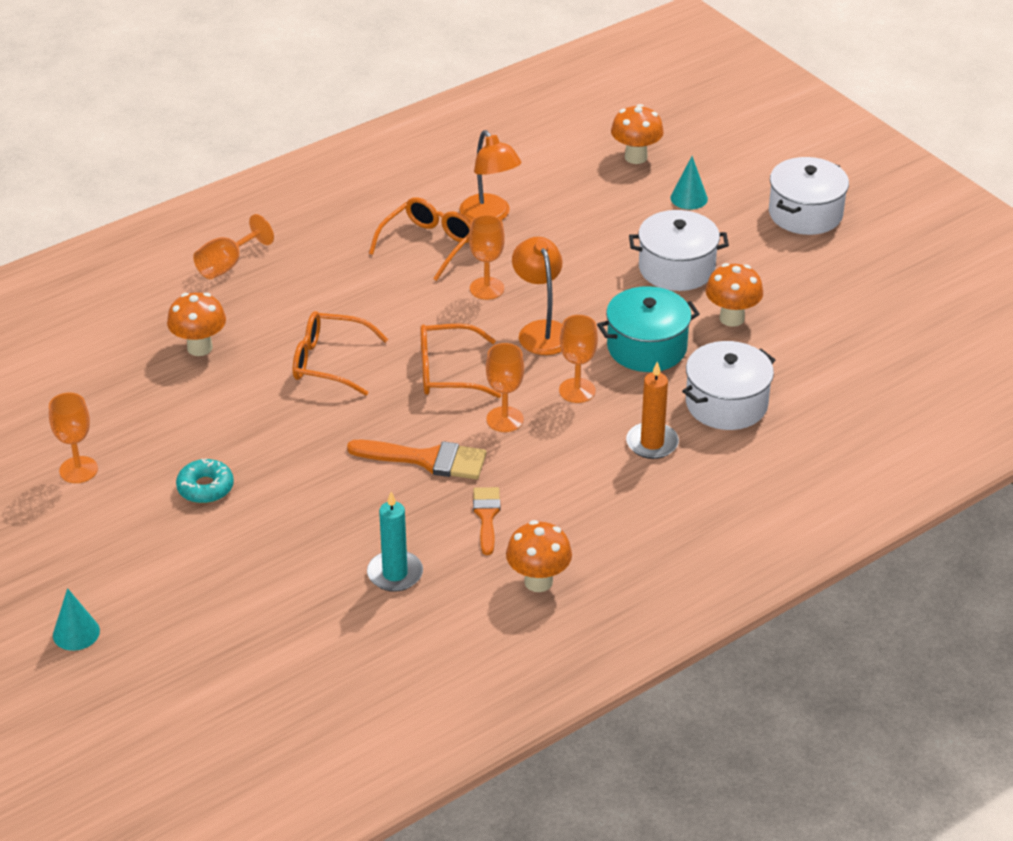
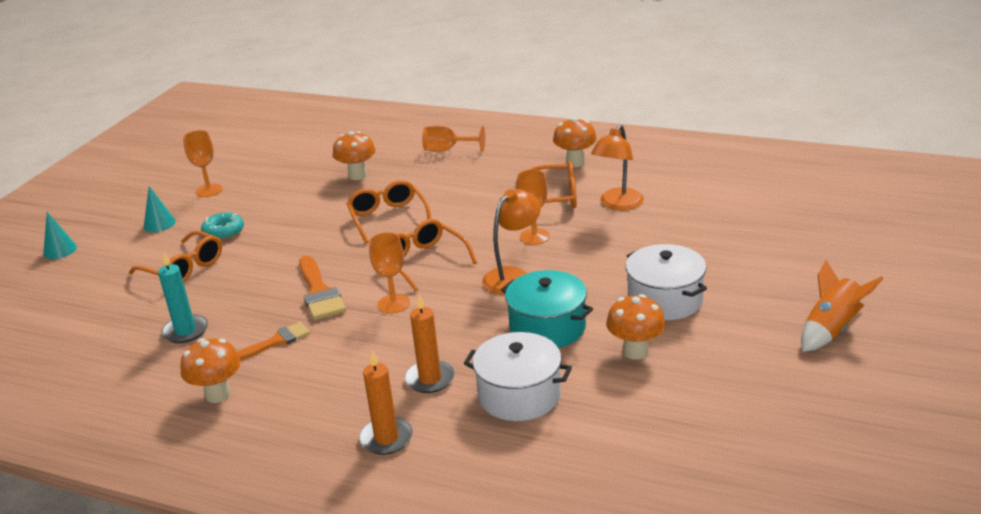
camera: 60 degrees right, 10 degrees down
(255, 540) = (184, 268): none -> orange glasses
(577, 390) = (459, 319): orange goblet -> none
(635, 157) = (777, 226): orange mushroom -> orange mushroom (575, 162)
(689, 198) = (763, 268): turquoise cone -> turquoise cone (159, 224)
(711, 499) = (386, 438): none -> orange candle
(805, 213) = (831, 329): white pot -> orange rocket

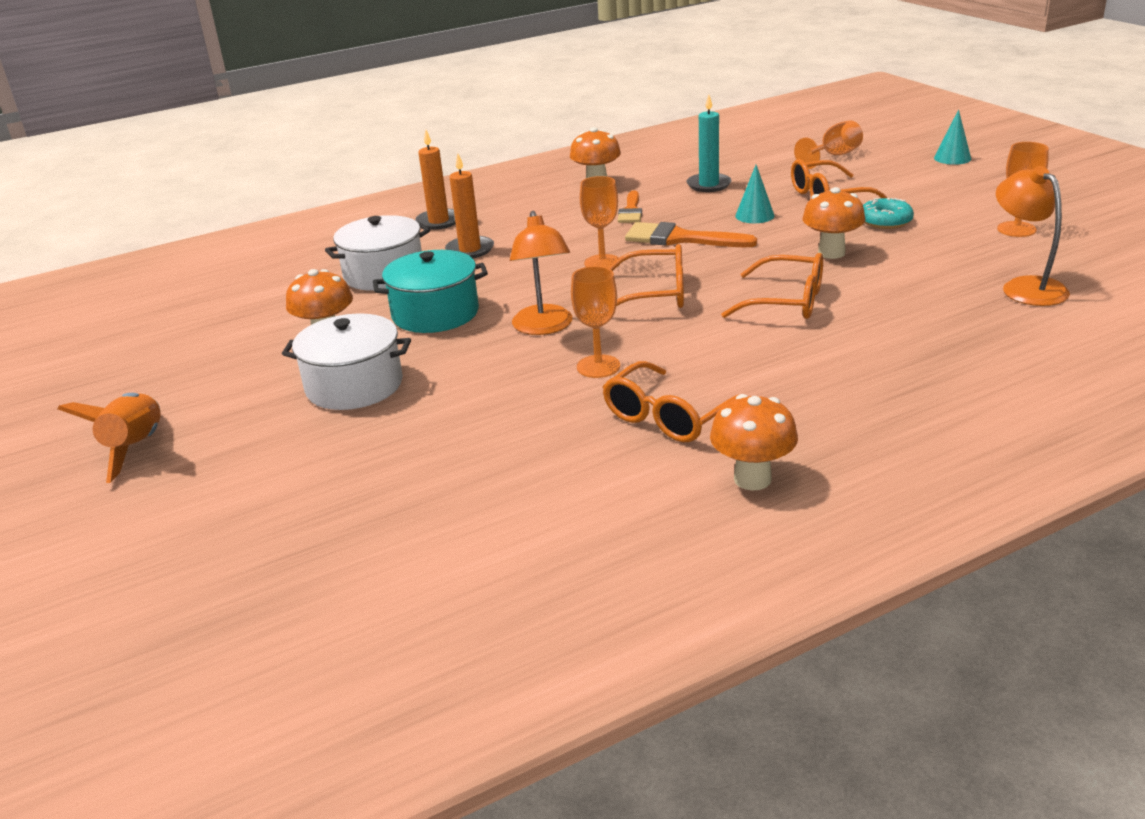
camera: 130 degrees right, 0 degrees up
(159, 224) = (954, 198): turquoise cone -> turquoise cone (754, 215)
(357, 175) = (943, 313): orange mushroom -> orange mushroom (831, 253)
(447, 150) = (951, 395): orange goblet -> orange goblet (834, 156)
(618, 204) = (576, 453): orange lamp -> orange lamp (1025, 287)

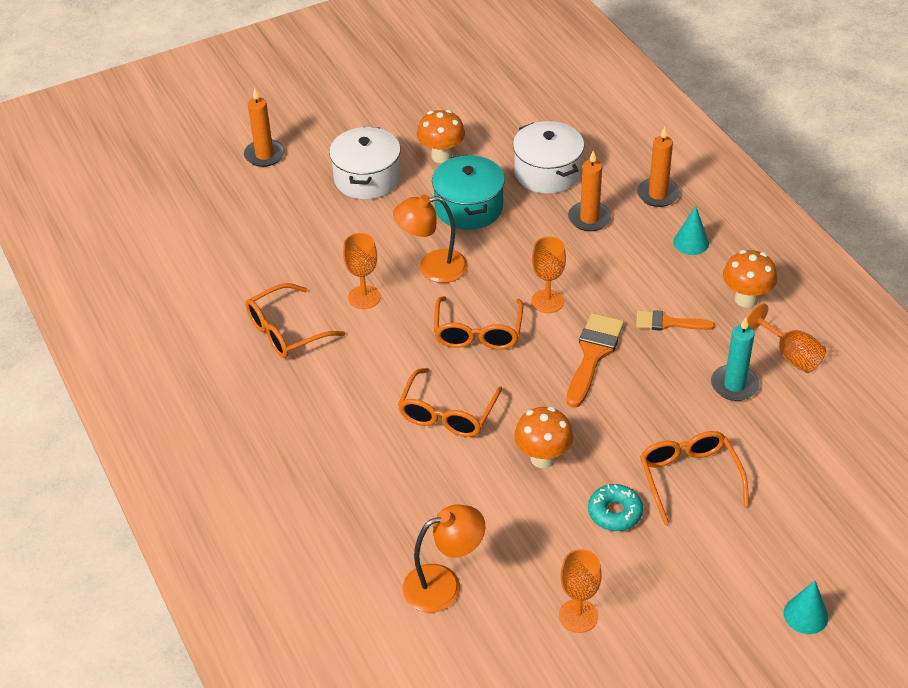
camera: 90 degrees right, 15 degrees up
(136, 448) = (314, 98): orange rocket -> none
(262, 480) = (264, 155): none -> orange candle
(668, 417) = (286, 331): orange glasses -> orange glasses turned 75 degrees counterclockwise
(752, 479) = (202, 367): orange mushroom -> none
(754, 215) = (643, 413): turquoise cone -> turquoise cone (691, 242)
(834, 156) = (820, 503): orange goblet -> orange goblet (790, 355)

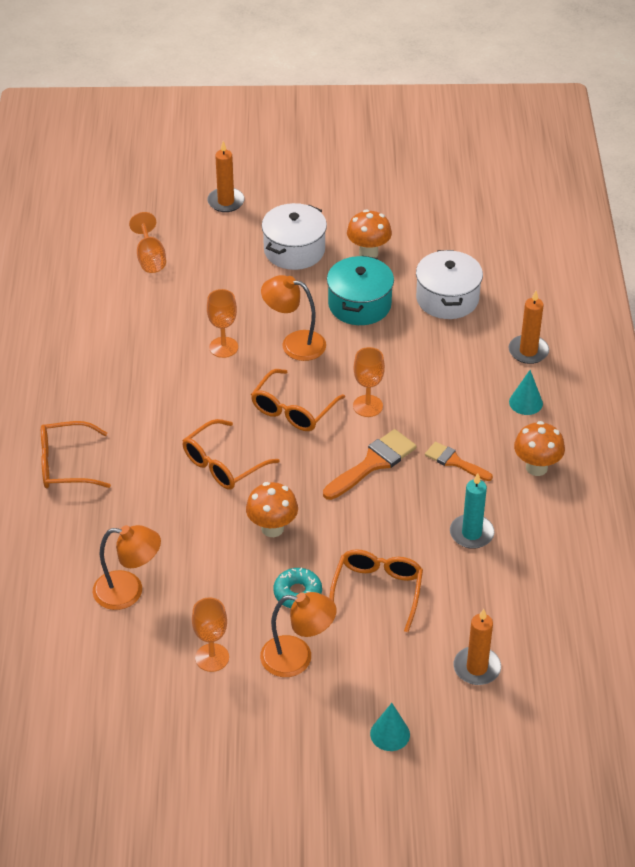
camera: 25 degrees right, 0 degrees up
(286, 331) = (145, 351): orange glasses -> orange glasses (65, 465)
(589, 218) = (454, 350): orange candle -> orange candle (477, 668)
(662, 578) = (297, 658): none -> orange lamp
(790, 355) = (538, 528): orange goblet -> orange goblet (150, 258)

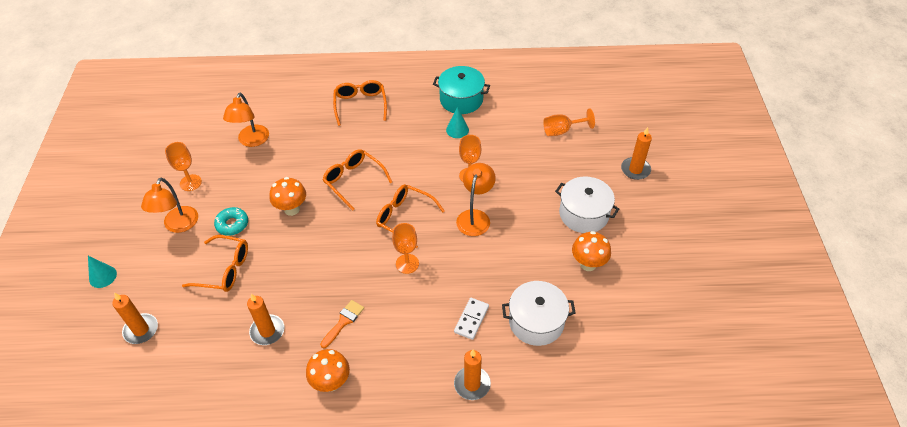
camera: 90 degrees right, 5 degrees up
(359, 304) = (523, 258): turquoise pot -> turquoise pot (461, 99)
(373, 463) = (347, 267): orange brush -> none
(446, 350) = (471, 319): none -> white domino
(471, 533) = (267, 331): turquoise candle -> orange candle
(526, 402) = (408, 378): turquoise cone -> turquoise cone (457, 130)

